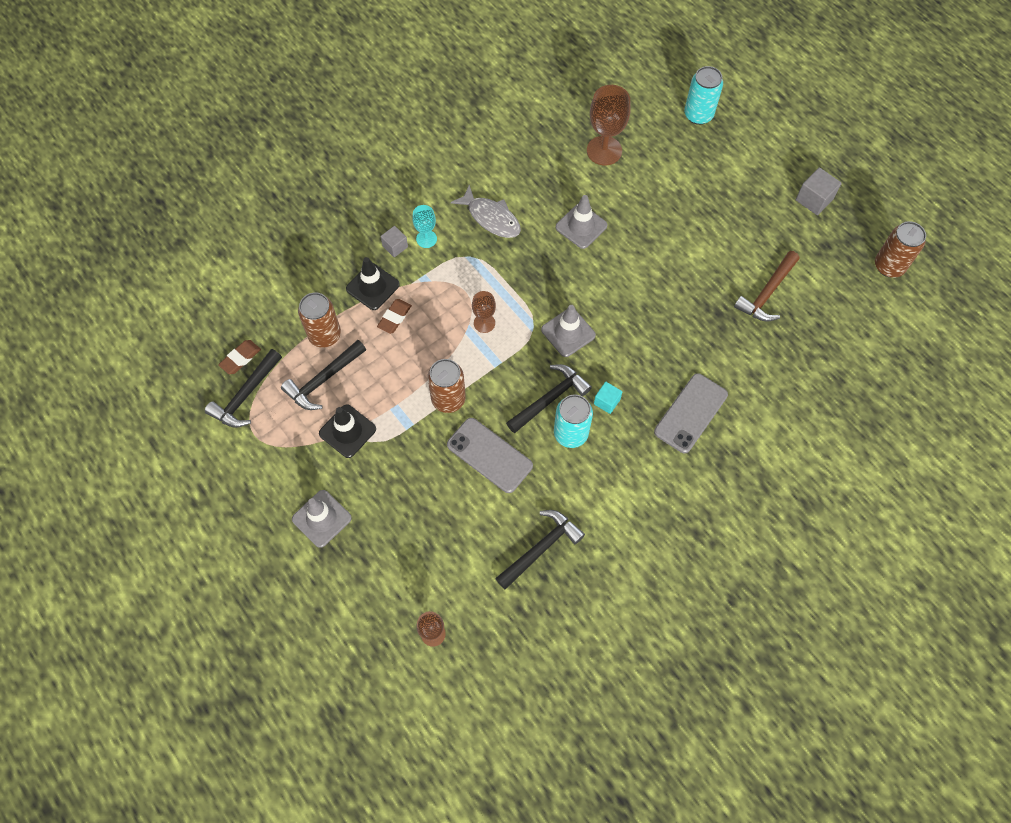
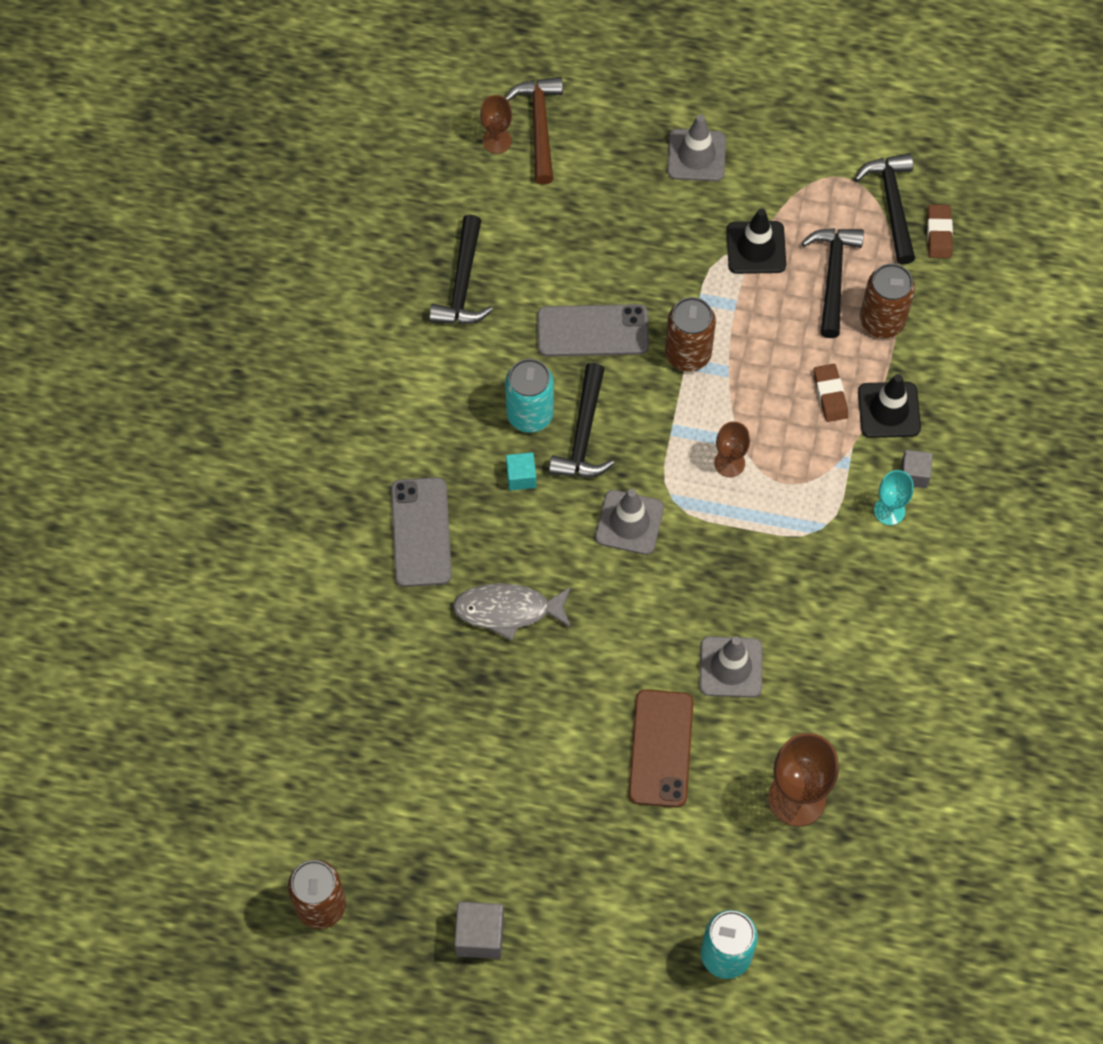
camera: 140 degrees right, 0 degrees up
(491, 218) = (843, 595): grey fish -> grey fish (508, 610)
(651, 216) = (661, 748): none -> brown phone
(767, 293) = (443, 749): brown hammer -> brown hammer (539, 126)

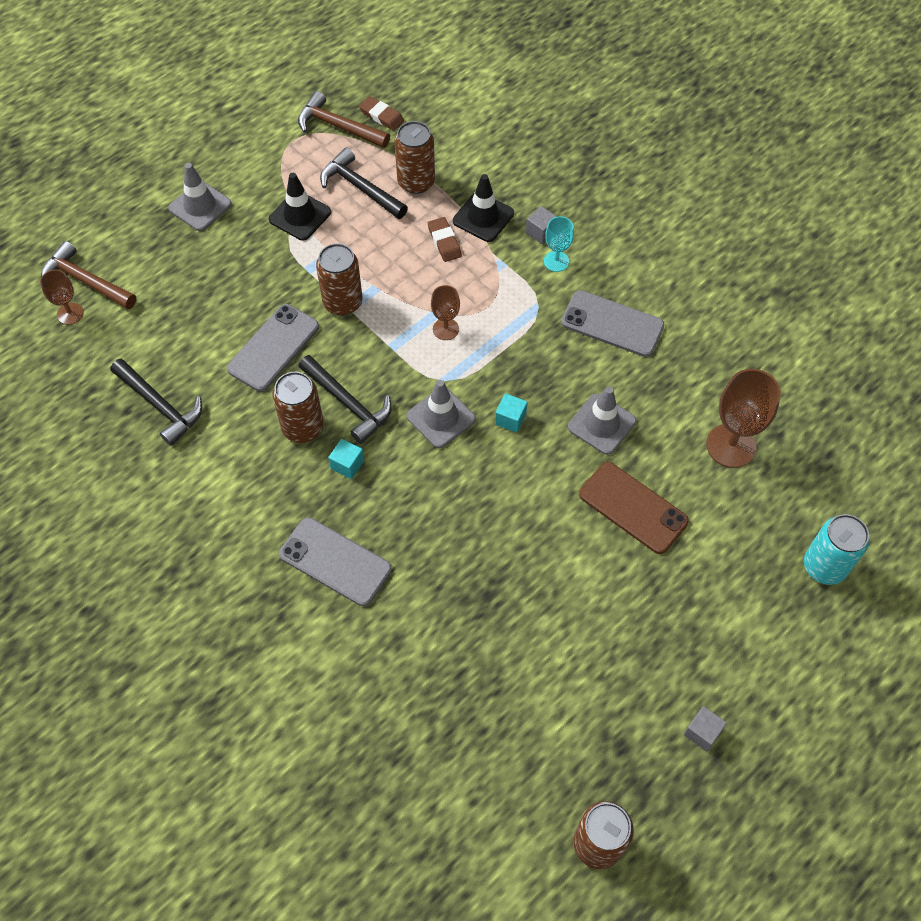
camera: 55 degrees left, 5 degrees down
(480, 935) = (702, 732): grey cube -> grey cube, size x0.66
(508, 610) = (447, 541): grey fish -> none
(530, 414) = (303, 428): turquoise can -> brown can
(674, 583) = (510, 419): none -> turquoise cube
(830, 395) = (444, 242): brown eraser -> brown eraser turned 45 degrees clockwise
(854, 608) = (612, 324): none -> grey phone
(892, 204) = (338, 127): black hammer -> brown hammer

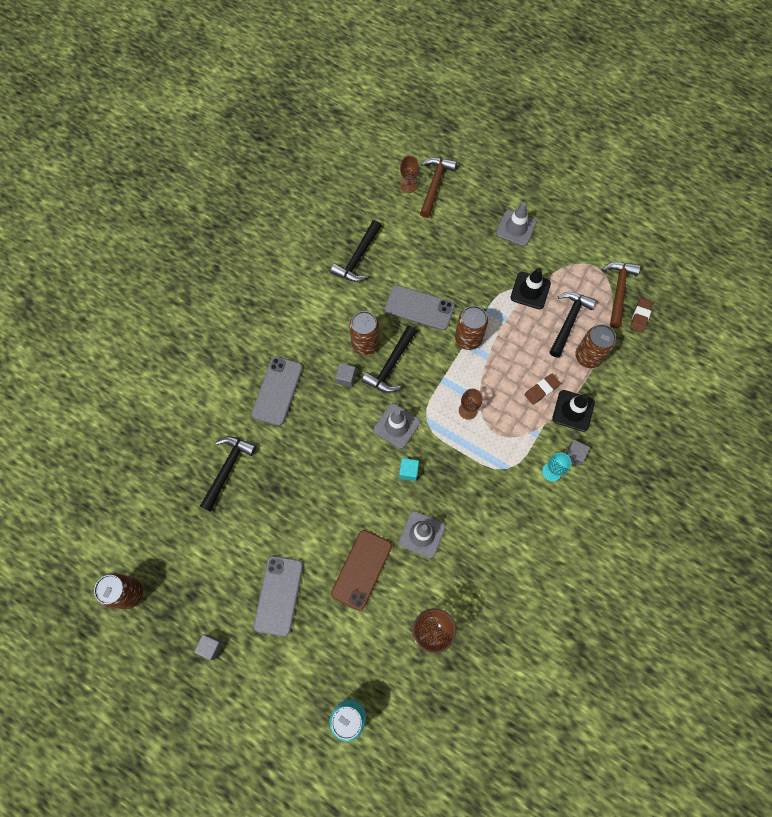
camera: 75 degrees right, 10 degrees up
(347, 465) = (346, 378): turquoise cube -> grey cube
(438, 658) = (227, 469): none -> black hammer
(612, 324) = (509, 524): grey phone -> grey phone (278, 595)

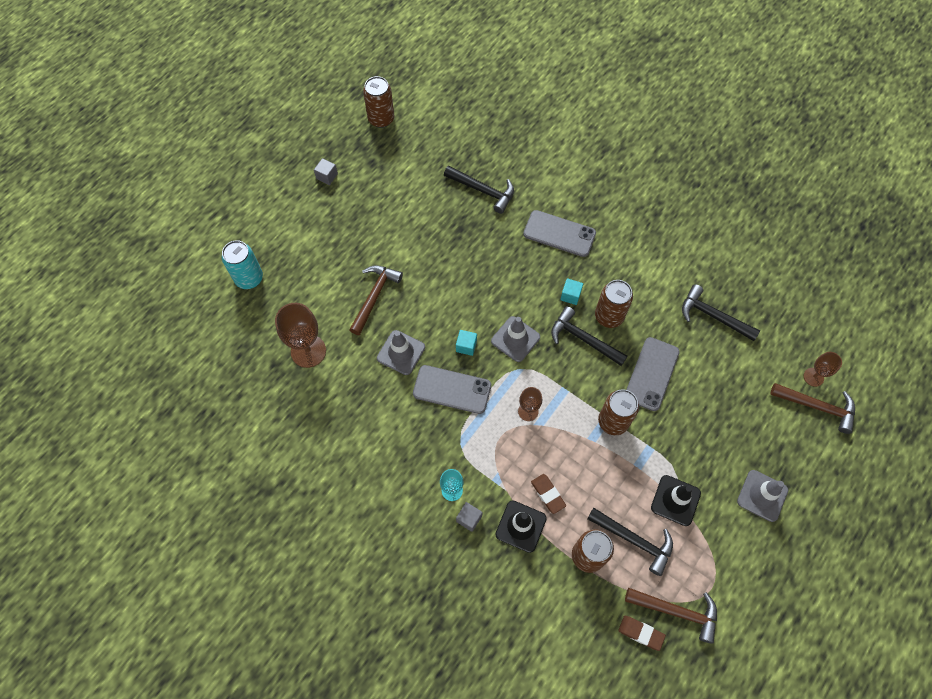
camera: 95 degrees right, 5 degrees down
(278, 595) = (361, 228): grey phone -> grey phone (452, 389)
(346, 378) = (570, 295): grey cube -> turquoise cube
(362, 569) = (374, 297): brown phone -> brown hammer

